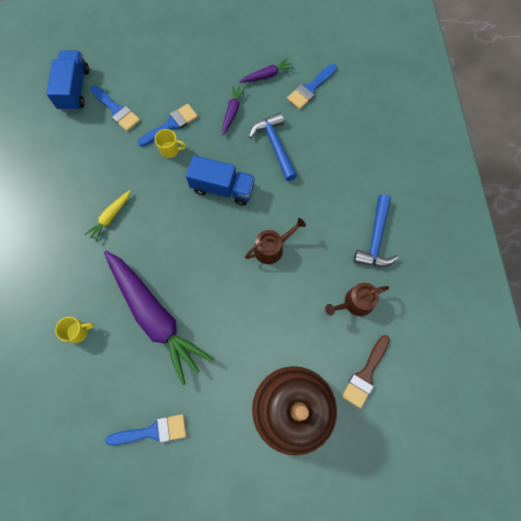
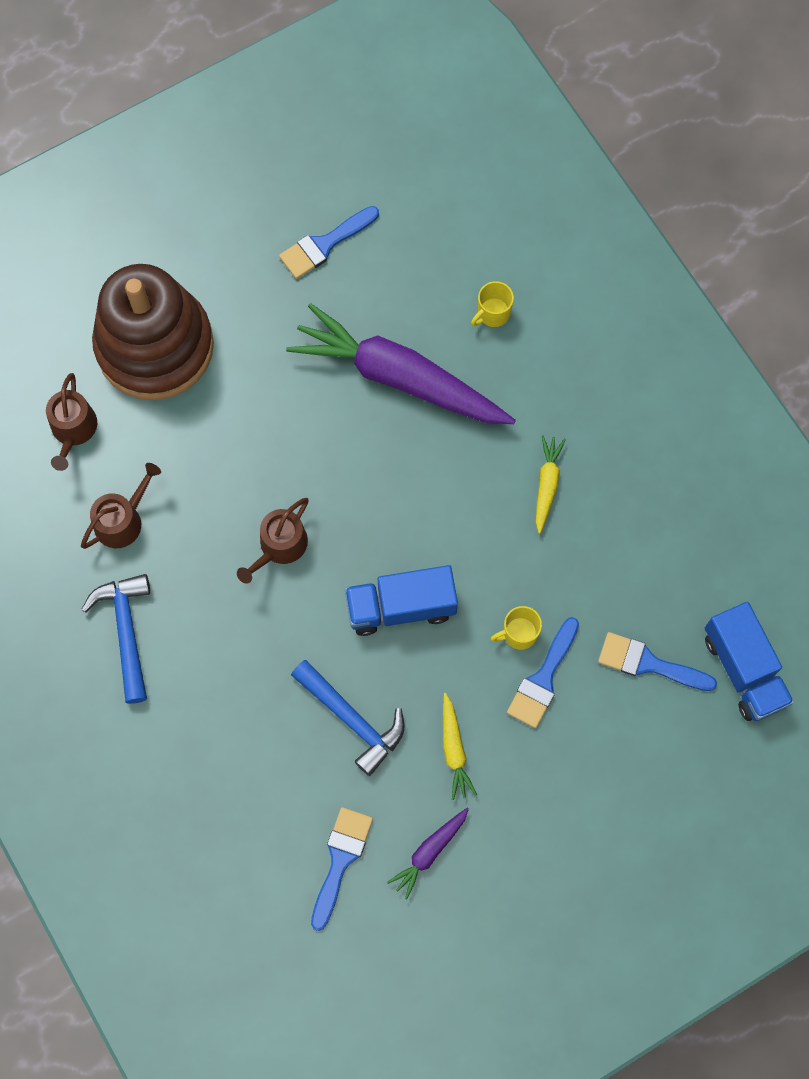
camera: 155 degrees right, 0 degrees up
(232, 112) = (454, 750): purple carrot -> yellow carrot
(365, 374) = (73, 430): brown brush -> brown watering can

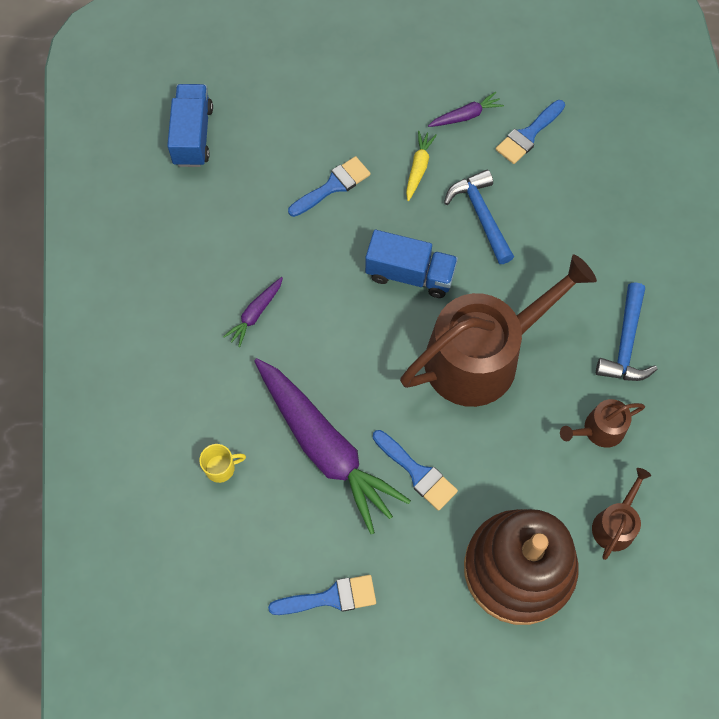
camera: 155 degrees left, 5 degrees down
(279, 546) = (482, 356): brown watering can -> brown watering can, size x2.29
(519, 633) = (334, 221): yellow mug -> none
(547, 484) = (255, 314): yellow carrot -> purple carrot
(648, 663) = (254, 165): blue brush -> blue brush (417, 472)

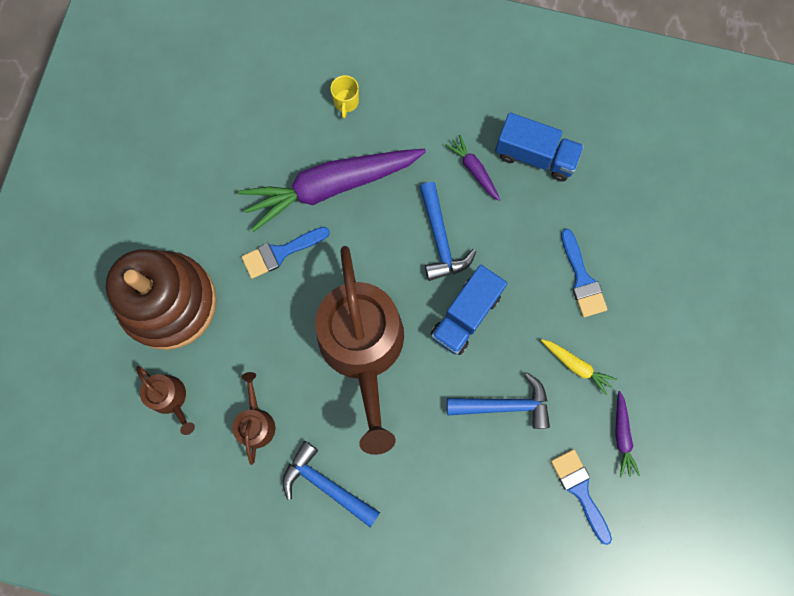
camera: 110 degrees right, 10 degrees up
(193, 136) = (677, 171): blue truck -> blue truck (535, 156)
(330, 597) = (209, 150): blue brush -> none
(342, 321) = (440, 239): none -> blue hammer

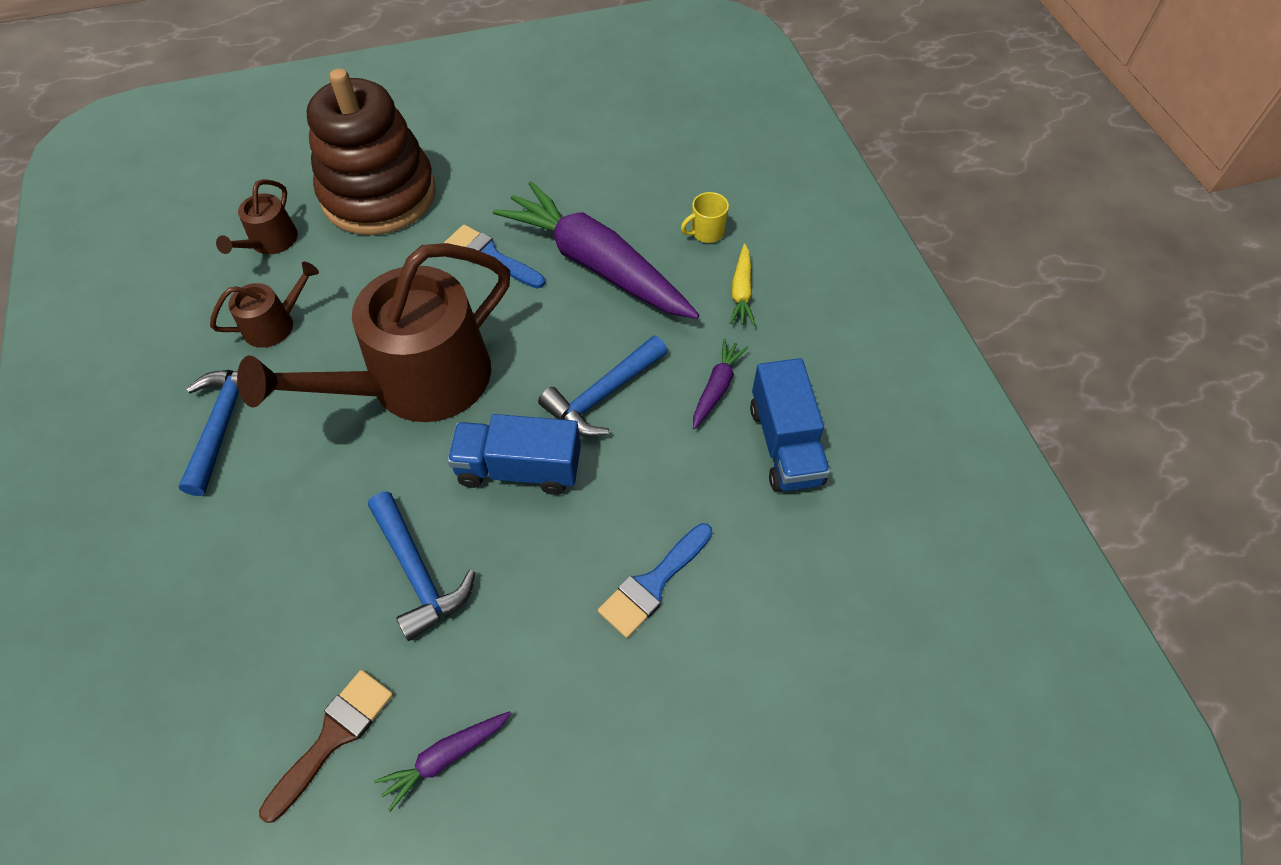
camera: 60 degrees right, 20 degrees down
(576, 366) = (521, 638): yellow carrot -> yellow carrot (741, 292)
(580, 490) = (333, 737): blue brush -> brown brush

